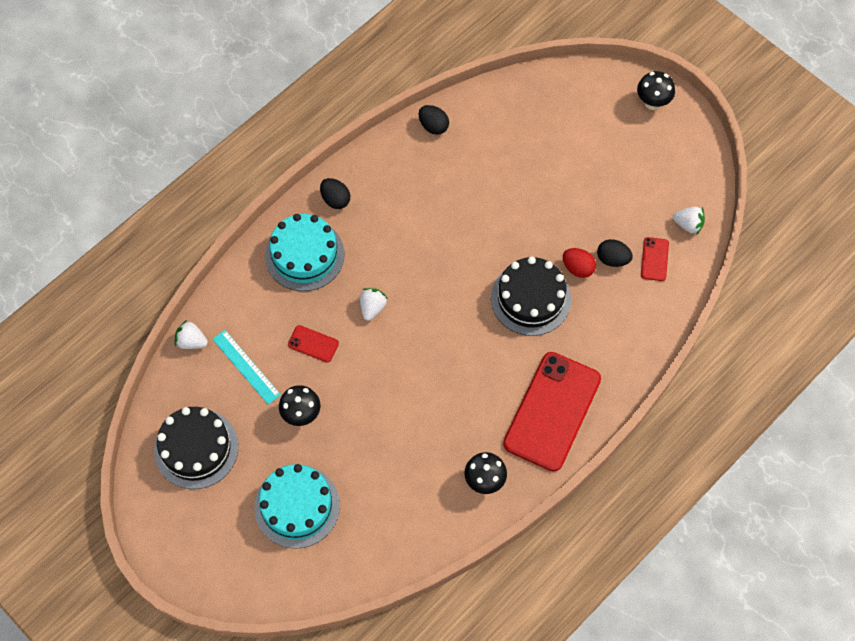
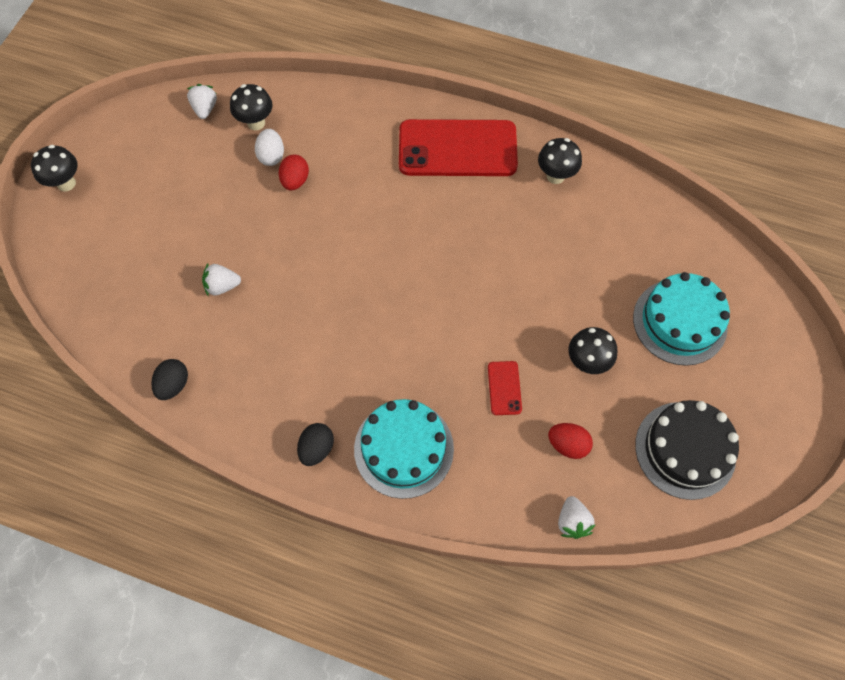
camera: 115 degrees left, 0 degrees up
(246, 366) = (567, 445): turquoise ruler -> red egg
(372, 307) = (432, 348): white strawberry -> white strawberry (222, 286)
(530, 298) = (349, 208): black cake -> none
(612, 259) = (271, 156): black egg -> white egg
(654, 259) = (256, 123): red phone -> black mushroom

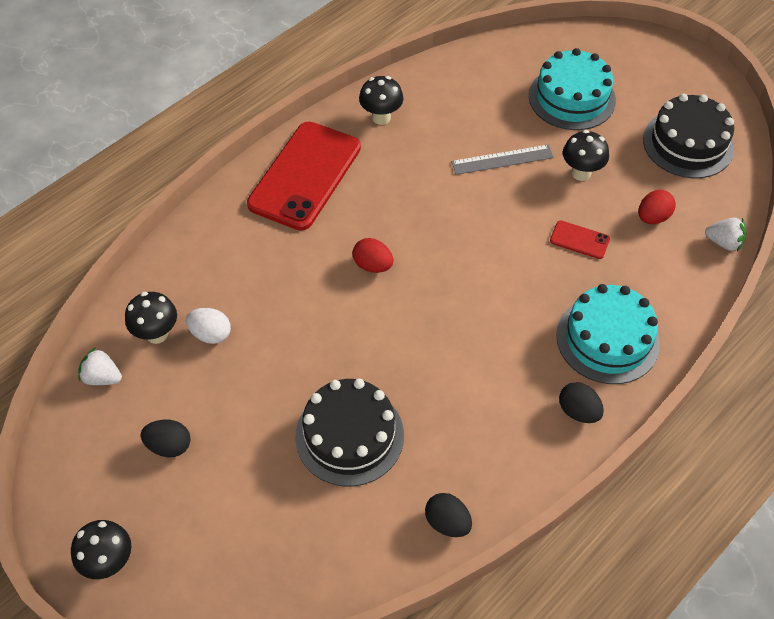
camera: 65 degrees left, 10 degrees down
(167, 175) = (169, 446): none -> black egg
(222, 286) = (349, 435): white strawberry -> black cake
(295, 181) = (257, 323): red egg -> red egg (373, 265)
(563, 290) = (502, 159): none -> grey ruler

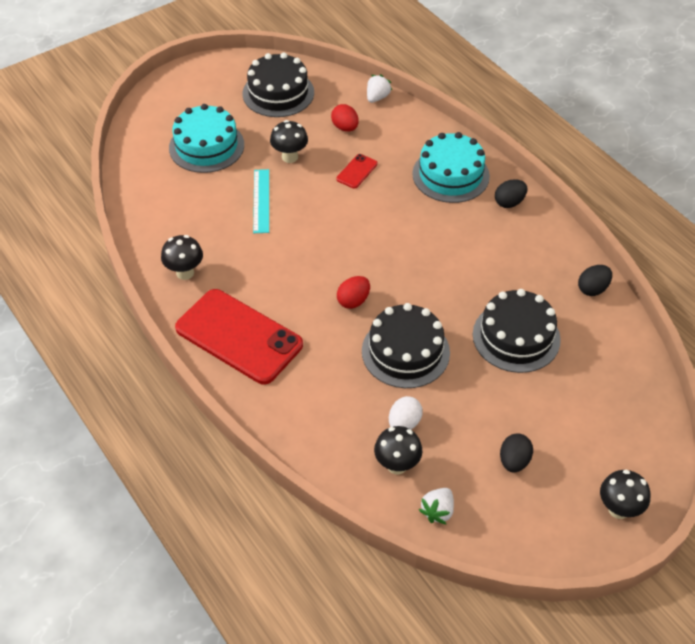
camera: 80 degrees left, 5 degrees down
(308, 324) = (405, 351): none -> black cake
(502, 159) = (261, 201): grey ruler -> turquoise ruler

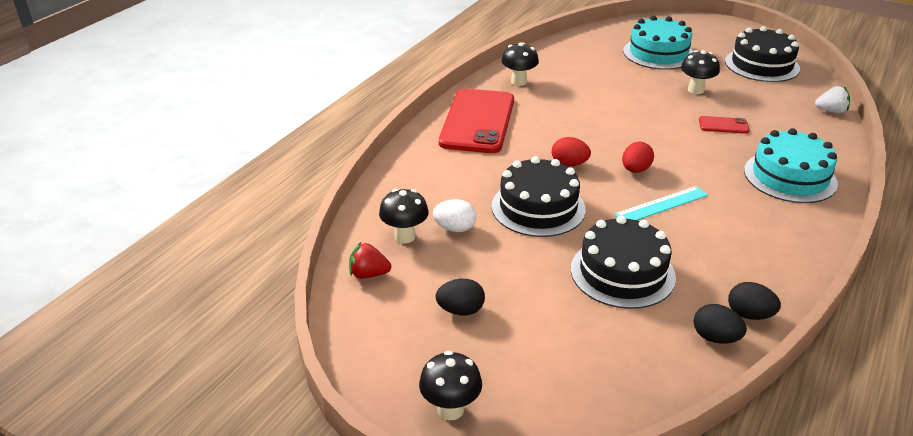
camera: 65 degrees right, 15 degrees down
(261, 201) = (630, 91): turquoise ruler -> turquoise ruler (661, 205)
(345, 127) = (768, 105): red egg -> red egg (635, 170)
(437, 511) = (368, 274): white strawberry -> red strawberry
(509, 202) = (801, 223): black egg -> black egg (715, 338)

